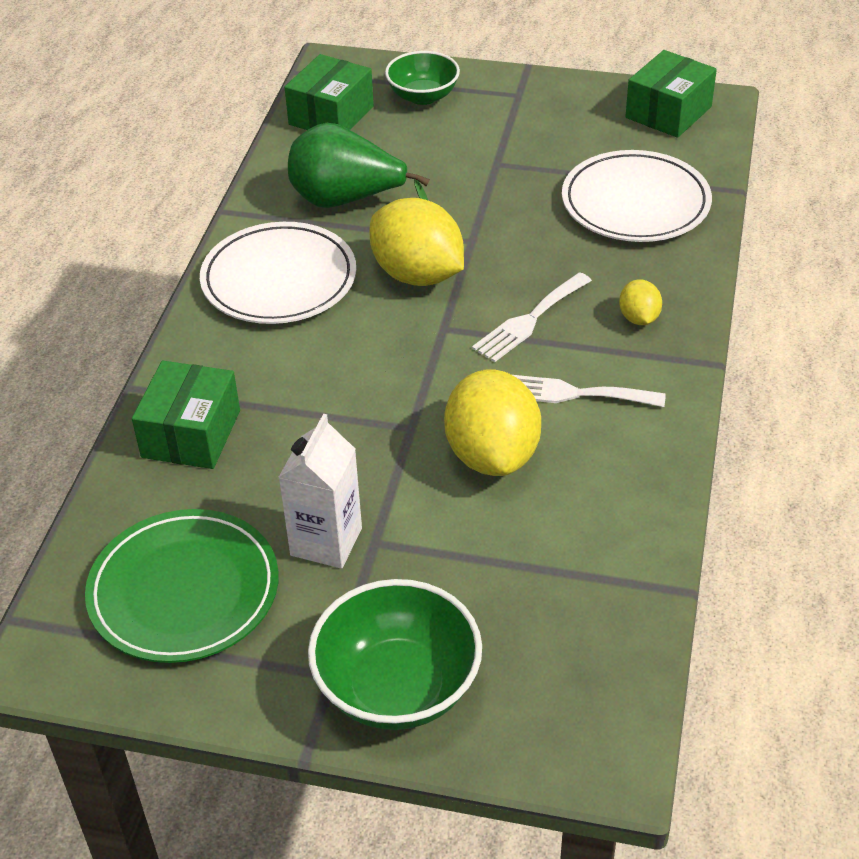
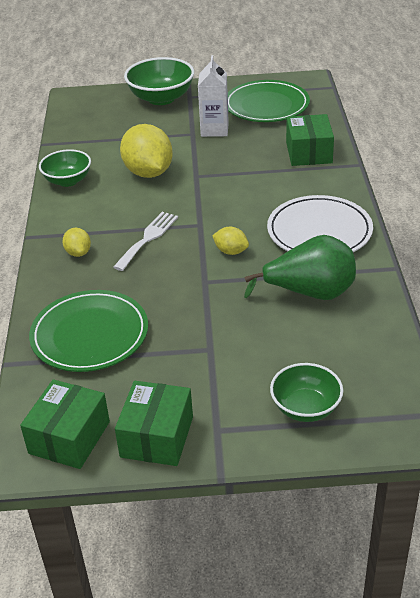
camera: 165 degrees right, 5 degrees down
(331, 115) = (374, 368): green box -> green box (157, 437)
(417, 275) = (231, 251): yellow lemon -> yellow lemon, size x0.48
(573, 393) = (112, 206): white fork -> none
(635, 203) = (90, 335): white plate -> green plate
(644, 471) = (68, 180): none -> green bowl

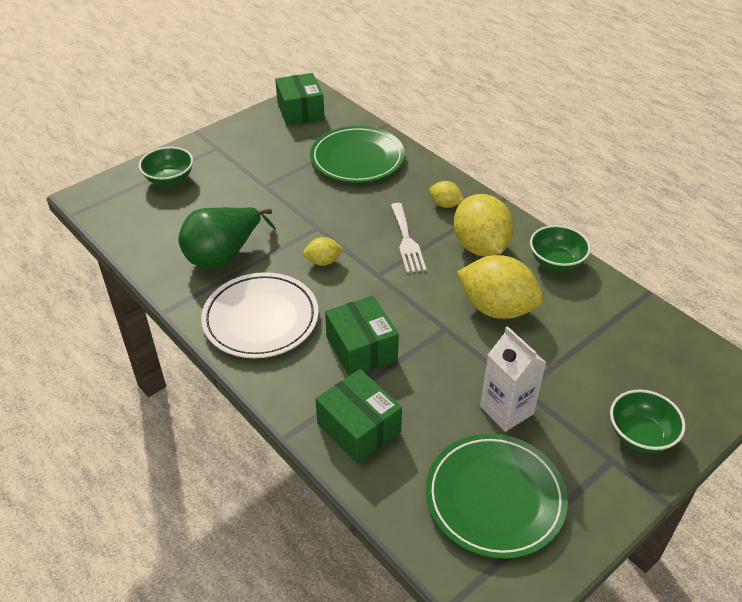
camera: 140 degrees right, 5 degrees up
(101, 211) = (480, 247): none -> yellow lemon
(157, 437) = (250, 130): green box -> green box (361, 348)
(161, 98) = (640, 435): green bowl -> green bowl, size x0.66

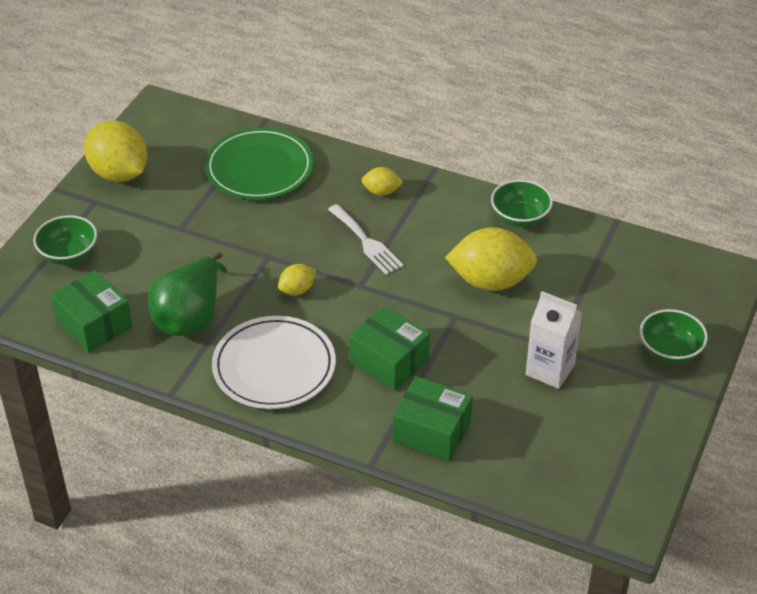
camera: 25 degrees left, 0 degrees up
(300, 111) = (159, 130): green box -> green box (94, 324)
(480, 247) = (441, 225): yellow lemon -> yellow lemon (119, 173)
(495, 498) = (580, 445): green plate -> none

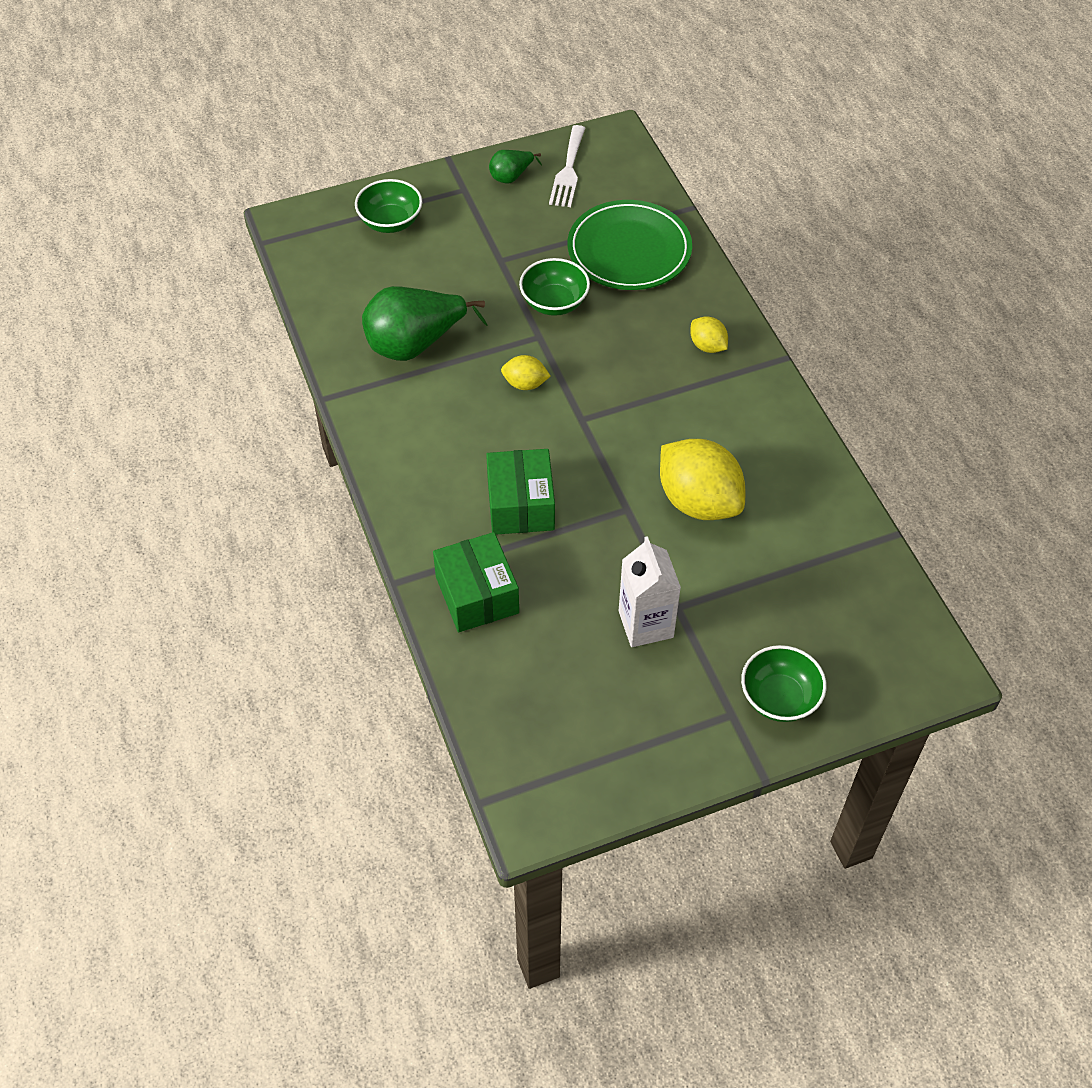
camera: 45 degrees right, 10 degrees up
(94, 324) = (339, 296): green box -> none
(119, 173) = (511, 176): yellow lemon -> green pear
(274, 367) = (425, 437): white plate -> none
(366, 242) = (636, 383): white fork -> white fork (568, 170)
(520, 218) = (803, 462): green bowl -> green bowl (554, 303)

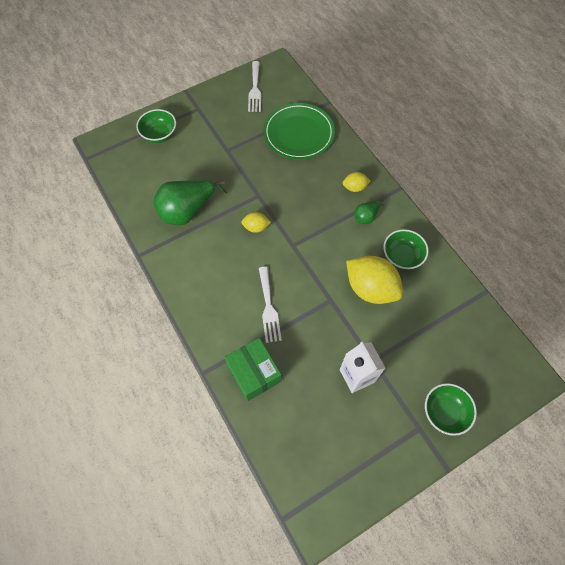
camera: 10 degrees left, 10 degrees up
(511, 176) = (223, 97): green pear -> green pear (366, 217)
(521, 505) = (268, 307): green box -> white fork
(554, 303) = (263, 173): green bowl -> green bowl (402, 256)
(707, 346) = (355, 187): yellow lemon -> yellow lemon turned 45 degrees counterclockwise

